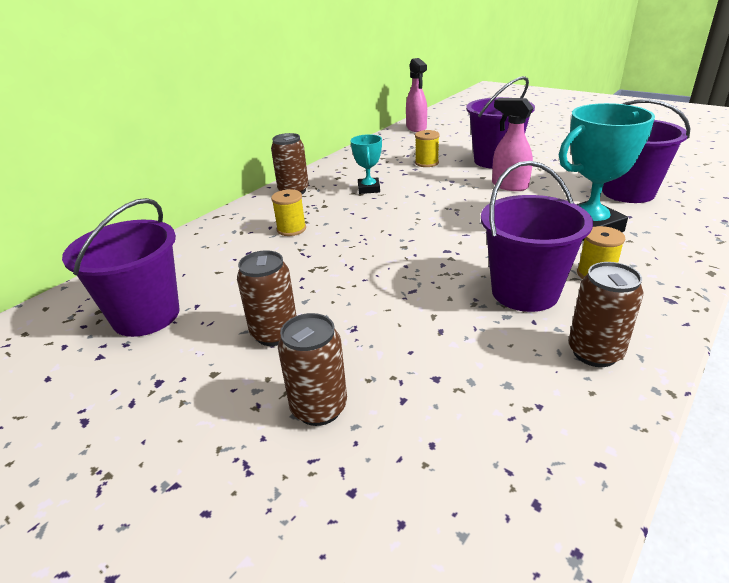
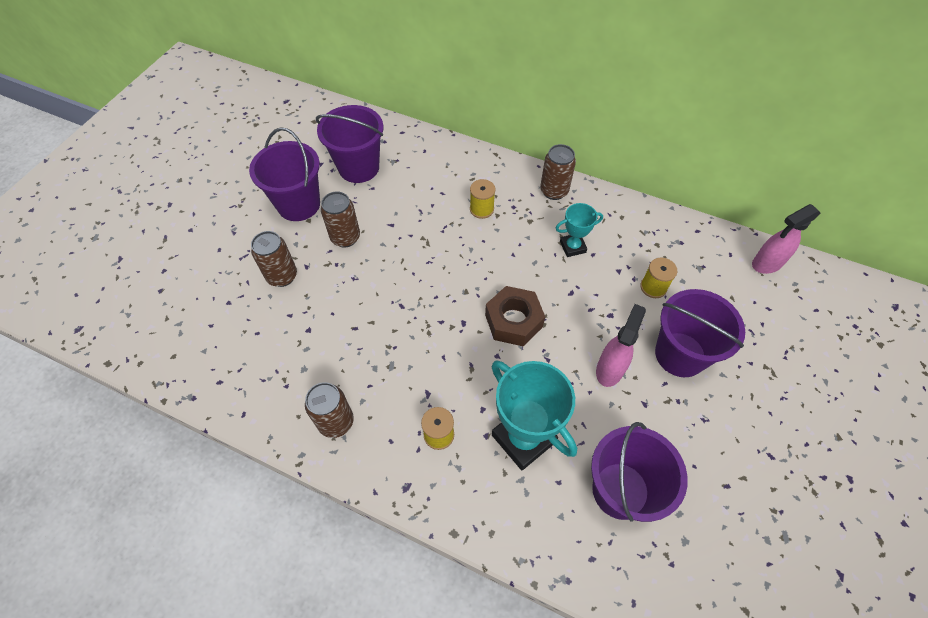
camera: 75 degrees right, 25 degrees up
(450, 223) = (513, 321): none -> brown nut
(525, 292) = (406, 380): purple bucket -> purple bucket (299, 204)

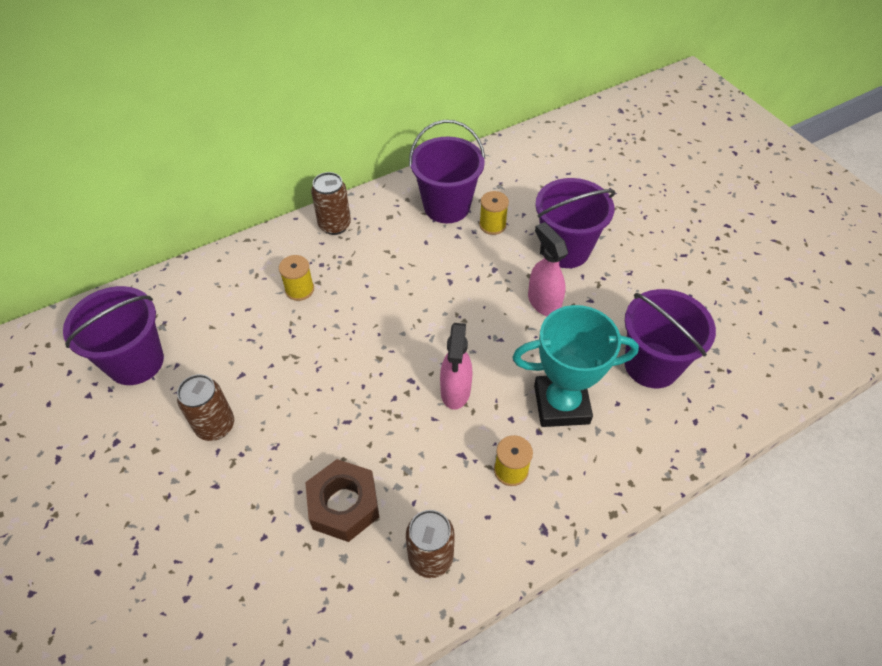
camera: 55 degrees left, 5 degrees down
(282, 276) = (205, 518): brown can -> none
(299, 204) = (122, 448): purple bucket -> purple bucket (446, 206)
(513, 321) = (442, 340): brown nut -> brown nut (344, 505)
(572, 247) = (405, 250): turquoise trophy -> none
(766, 263) = (530, 147): pink spray bottle -> pink spray bottle (455, 391)

